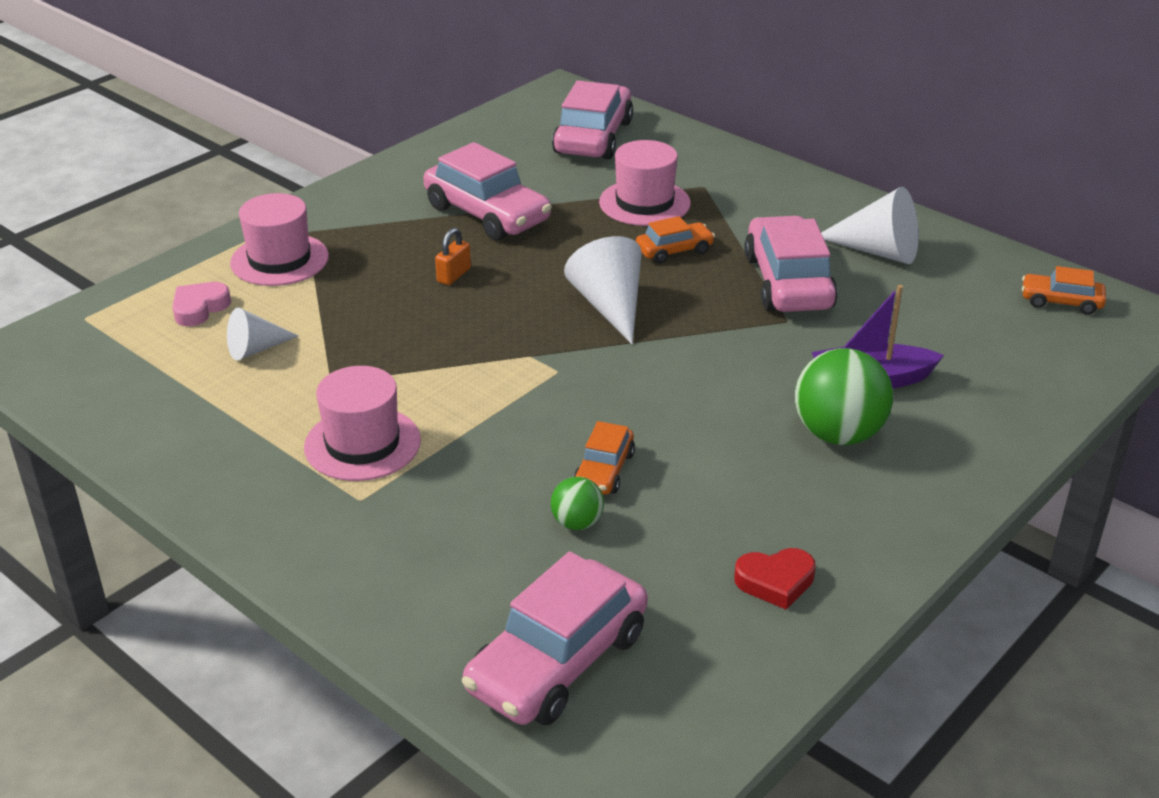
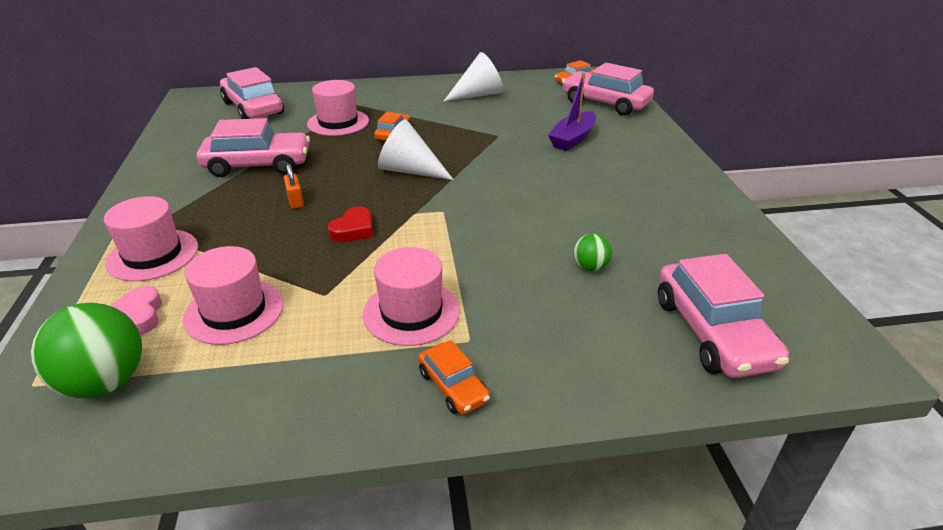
camera: 50 degrees left, 0 degrees up
(256, 349) = (234, 311): white cone -> pink hat
(604, 470) = (553, 237): orange car -> orange car (453, 386)
(775, 582) = (703, 231): red heart -> red heart (353, 229)
(788, 282) = (468, 122): pink car -> pink car (605, 103)
(838, 434) = (604, 164): green ball -> green ball (105, 382)

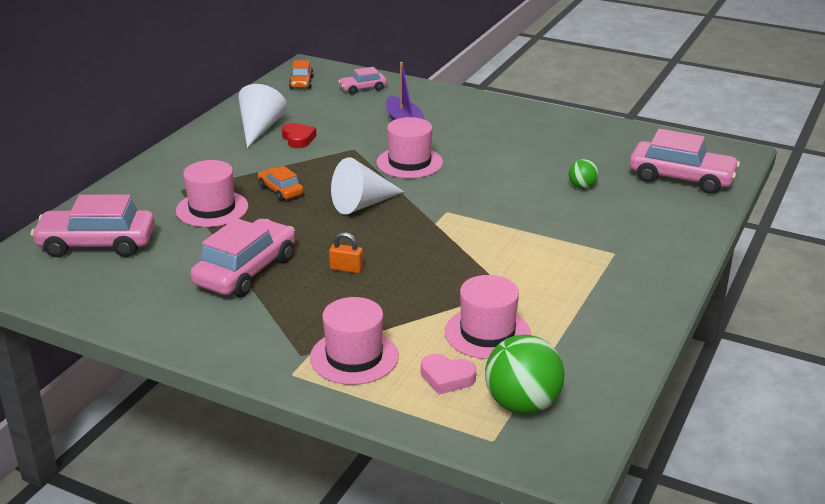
camera: 55 degrees left, 5 degrees down
(353, 229) = (428, 255): red heart -> red heart (298, 139)
(411, 312) = (564, 263): pink hat -> pink hat (409, 162)
(453, 386) = (652, 272): orange car -> none
(605, 103) = (363, 88): pink car -> pink car, size x0.53

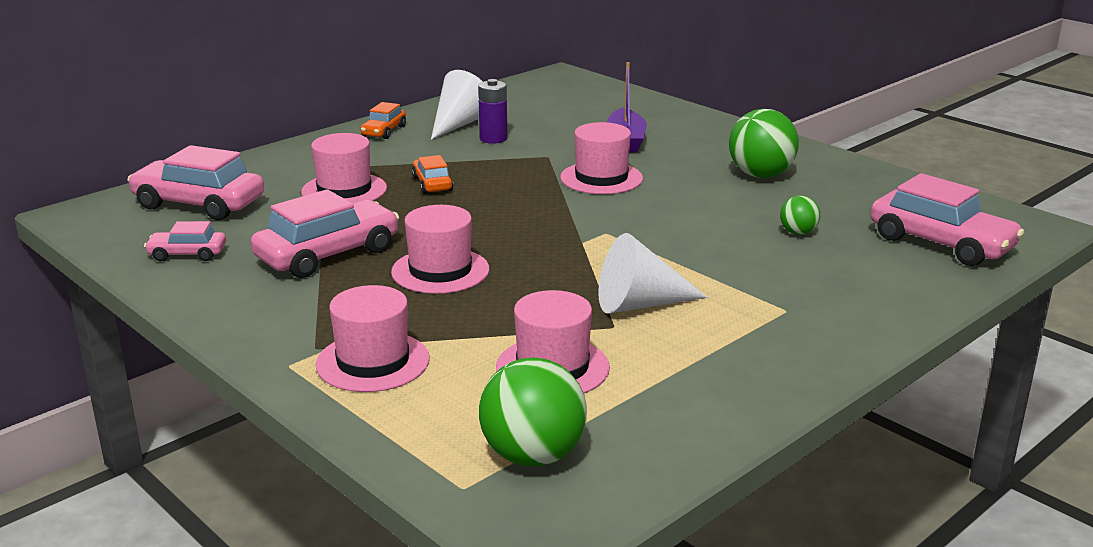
camera: 20 degrees right, 5 degrees down
(298, 139) = (493, 139): red heart -> purple battery
(301, 82) = (541, 88): orange car -> orange car (384, 131)
(346, 269) = (440, 271): orange padlock -> pink hat
(362, 204) = (513, 210): white cone -> white cone (640, 304)
(363, 88) = (606, 101): pink car -> pink car (187, 254)
(447, 378) = (463, 406): pink heart -> none
(524, 140) = (760, 175): none -> green ball

